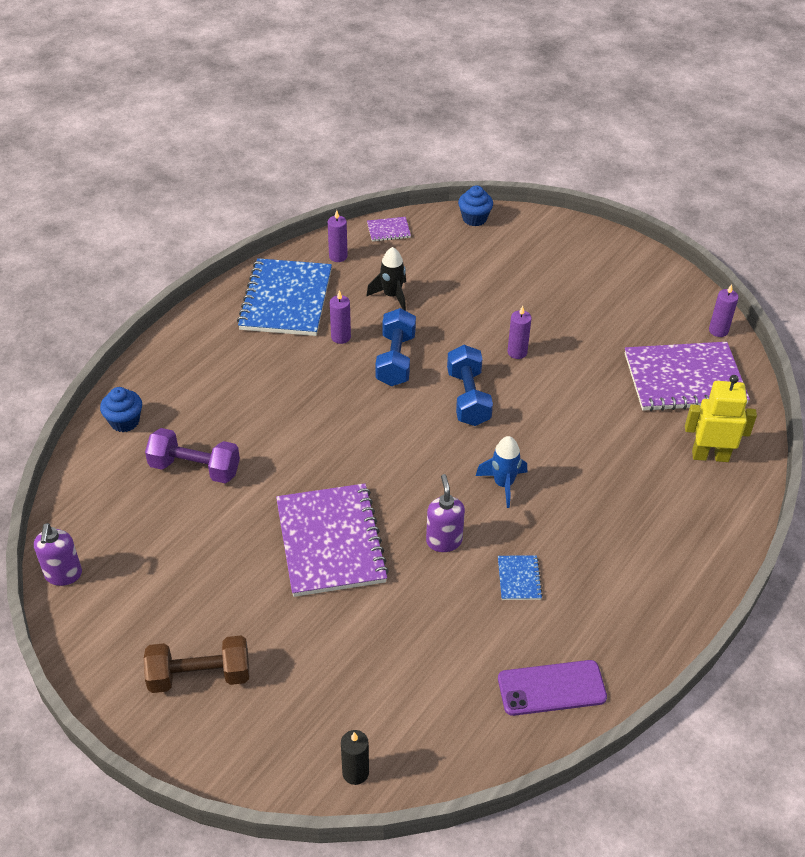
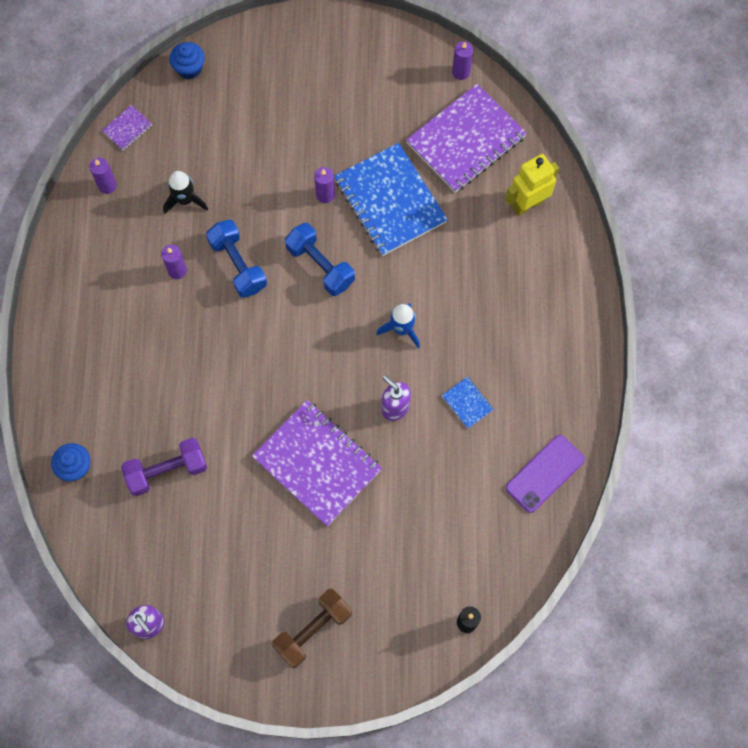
camera: 35 degrees left, 25 degrees up
(286, 300) = (102, 261): blue notebook -> blue notebook (390, 201)

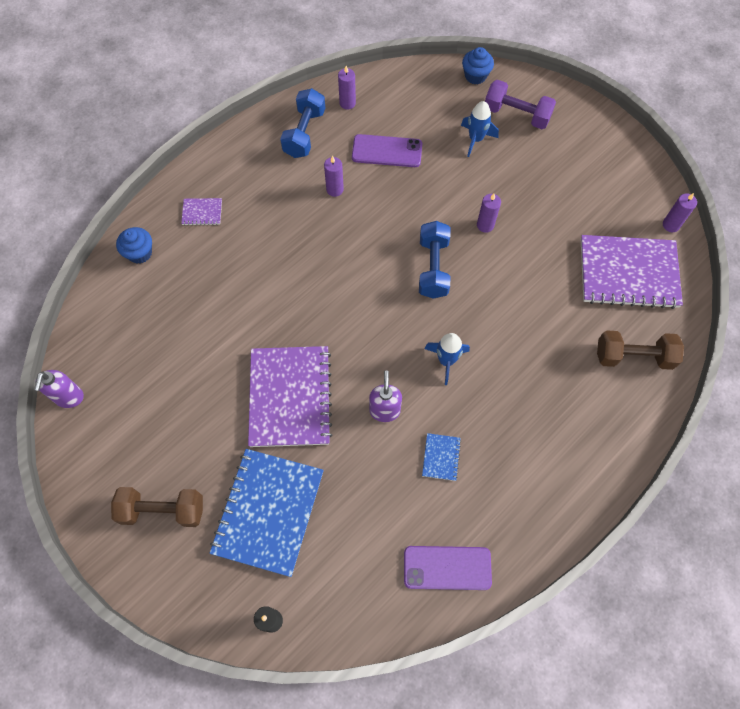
camera: 45 degrees right, 5 degrees down
(127, 128) = (397, 80): purple notebook -> purple notebook (202, 212)
(167, 471) = (190, 308): purple dumbbell -> purple dumbbell (516, 114)
(185, 200) = (387, 151): black rocket -> purple phone
(238, 265) = (378, 219): blue dumbbell -> blue dumbbell (304, 133)
(246, 127) = (475, 139): none -> blue rocket
(390, 201) = (528, 267): blue notebook -> blue notebook (268, 512)
(527, 203) = (633, 356): yellow robot -> brown dumbbell

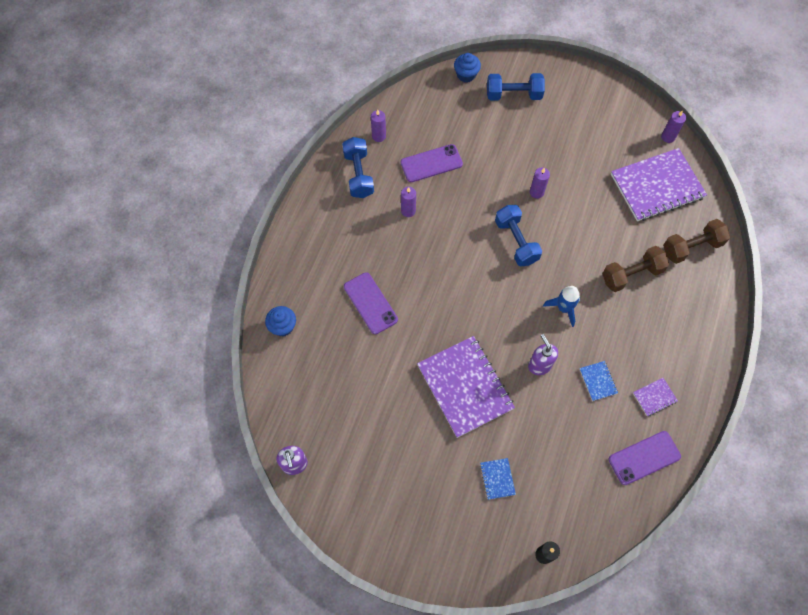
camera: 25 degrees left, 0 degrees up
(162, 510) = (418, 515): brown dumbbell -> brown dumbbell (631, 274)
(202, 212) = (314, 272): purple notebook -> purple notebook (654, 397)
(241, 267) = (370, 303): none -> purple phone
(268, 512) = (497, 479): blue notebook -> blue notebook, size x0.42
(475, 139) = (493, 127): blue rocket -> none
(516, 114) = (513, 94): purple dumbbell -> blue dumbbell

